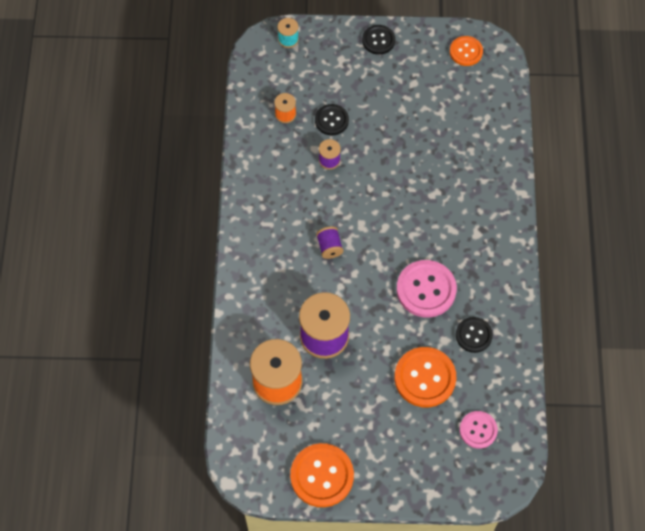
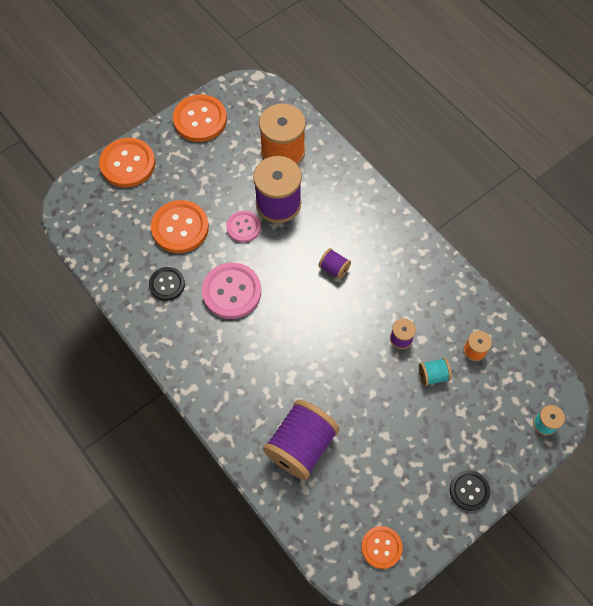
camera: 140 degrees right, 0 degrees up
(331, 120) = (433, 375): black button -> turquoise spool
(424, 479) = (128, 164): none -> orange button
(466, 144) = (301, 445): none -> purple spool
(478, 430) = (113, 220): pink button -> pink button (243, 227)

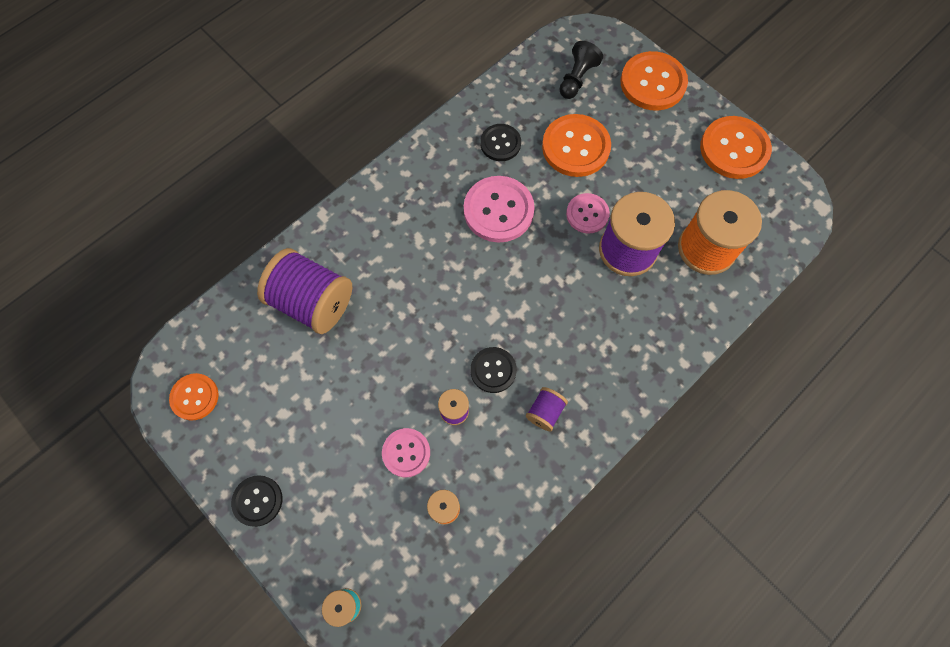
camera: 85 degrees right, 5 degrees up
(112, 218) = (577, 78): none -> black pawn
(334, 268) = (543, 323): purple spool -> purple spool (545, 412)
(370, 308) = (493, 370): none -> black button
(433, 375) = (406, 453): turquoise spool -> pink button

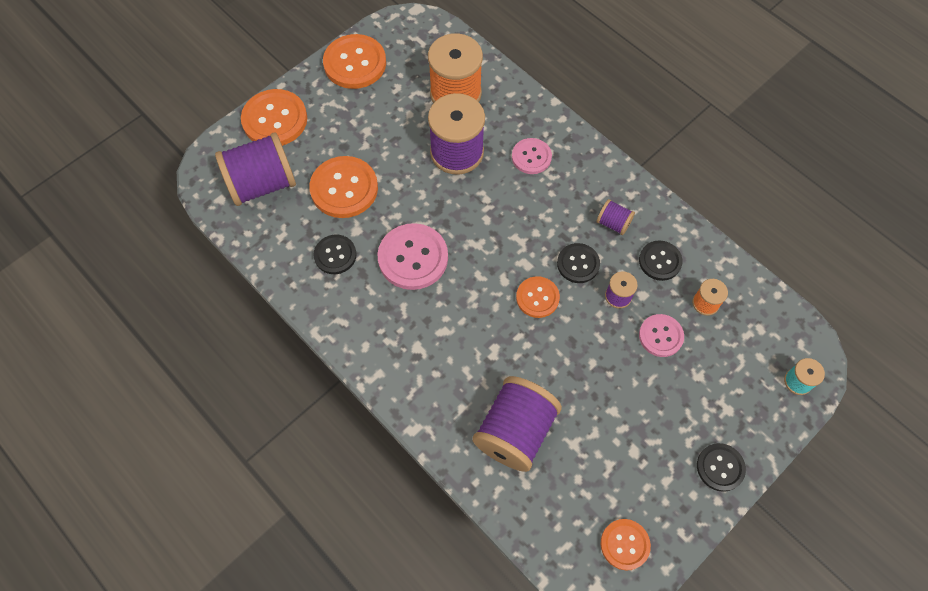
camera: 90 degrees left, 5 degrees down
(453, 327) = (537, 298): none -> orange button
(497, 461) = (660, 261): none -> black button
(577, 78) = (262, 184): black pawn -> purple spool
(587, 214) = (419, 182): pink button -> pink button (531, 157)

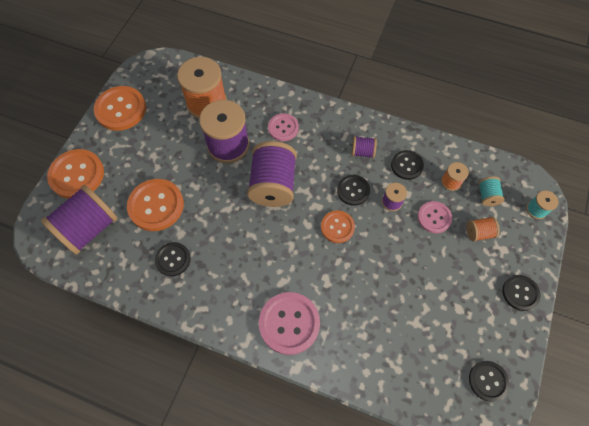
camera: 25 degrees left, 0 degrees up
(413, 258) = (233, 236): pink button -> pink button (289, 323)
(515, 431) = (371, 334): purple spool -> purple spool (273, 185)
(624, 544) = (488, 381): orange button -> black button
(707, 377) = (478, 233): none -> orange spool
(743, 338) = (487, 196): none -> turquoise spool

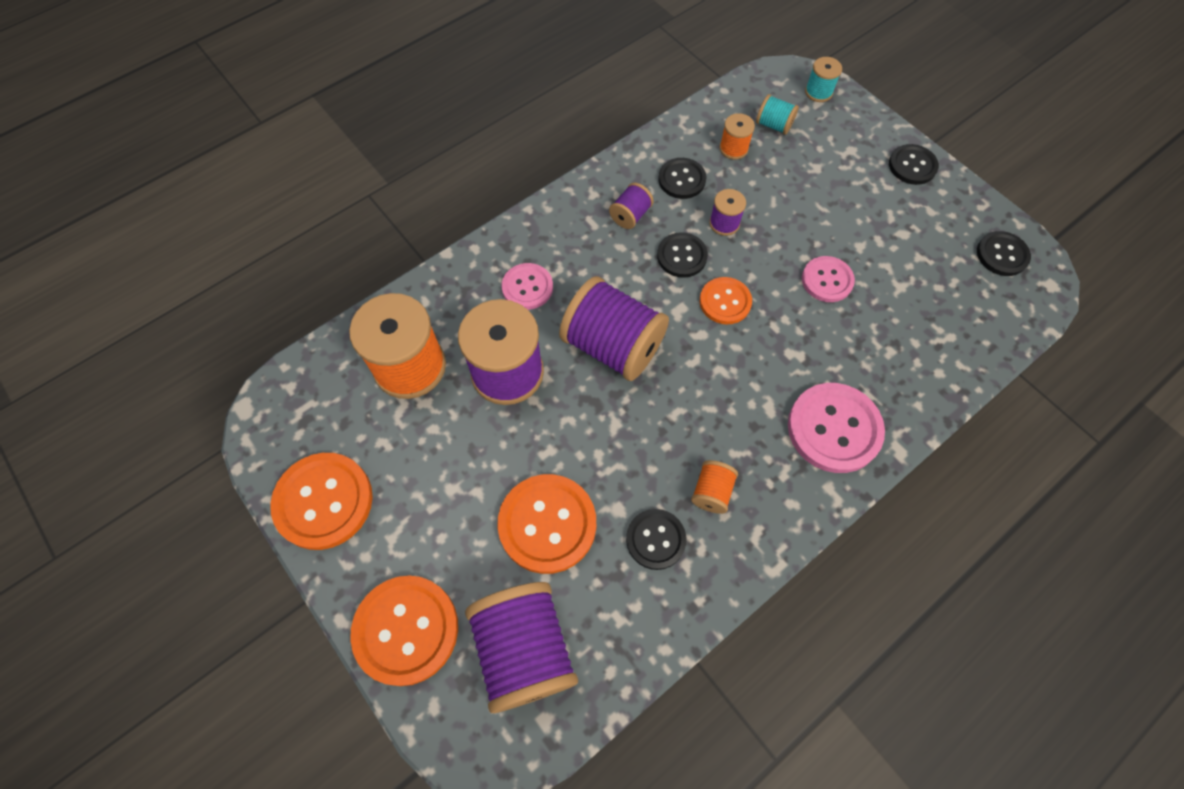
camera: 60 degrees left, 0 degrees up
(434, 217) = (772, 192): pink button -> pink button (827, 280)
(478, 233) = (817, 160): orange spool -> orange spool (711, 492)

